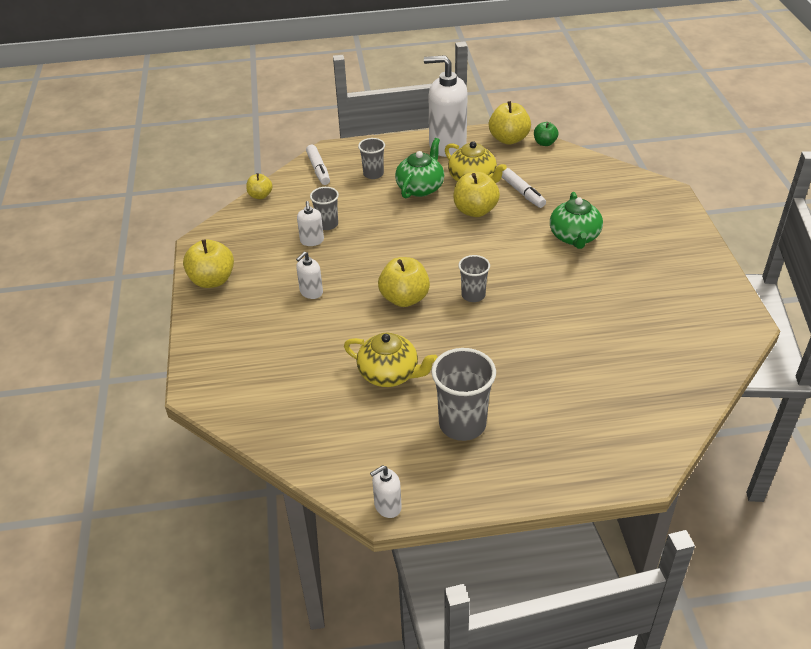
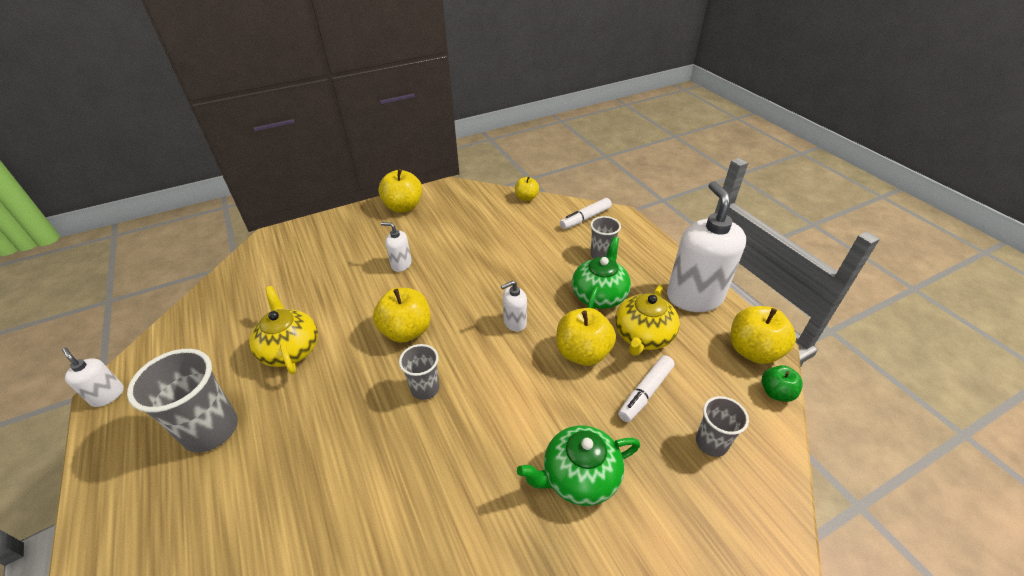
camera: 70 degrees right, 0 degrees up
(312, 241) = (475, 244): white soap dispenser -> white soap dispenser (514, 322)
(327, 224) = (503, 247): grey cup -> grey cup (711, 443)
(389, 374) = (290, 349): yellow teapot -> yellow teapot turned 150 degrees clockwise
(420, 187) = (599, 295): green teapot -> green teapot turned 75 degrees counterclockwise

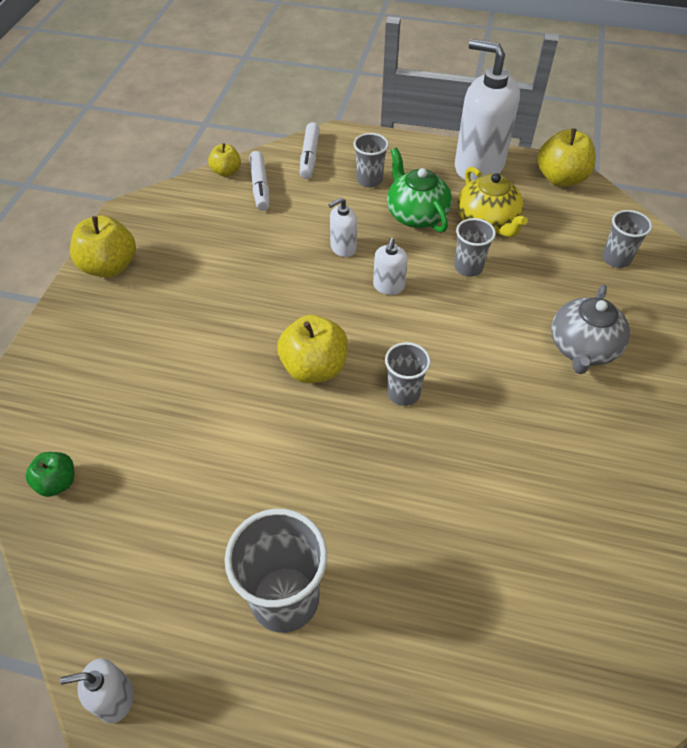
camera: 50 degrees left, 10 degrees up
(290, 349) = (235, 477): yellow teapot -> none
(401, 264) = (208, 320): white soap dispenser -> white soap dispenser (343, 248)
(579, 477) = (582, 348): green teapot -> grey teapot
(582, 353) = (468, 267): yellow apple -> grey cup
(645, 392) = (542, 260): white marker -> white marker (260, 186)
(776, 392) = (605, 197): green apple -> green apple (57, 482)

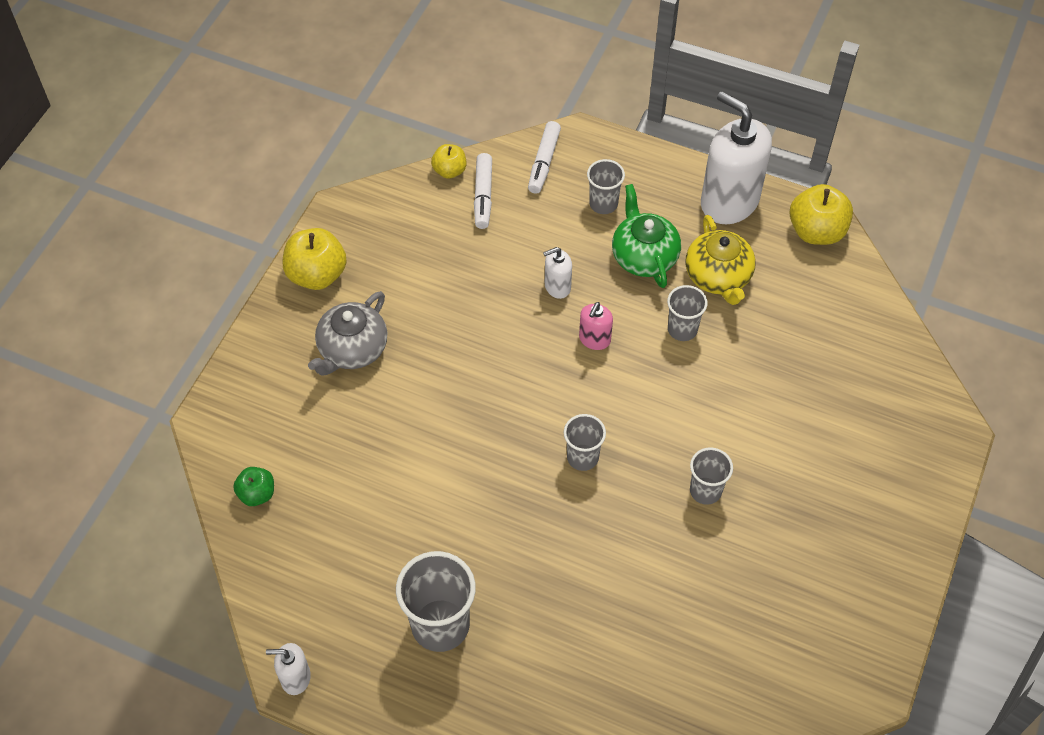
camera: 10 degrees right, 5 degrees up
(314, 368) = (503, 418): yellow apple -> none
(388, 286) = (594, 339): white soap dispenser -> pink soap dispenser
(582, 348) = (771, 437): grey teapot -> grey teapot (352, 349)
(616, 259) = (841, 342): grey cup -> grey cup (705, 491)

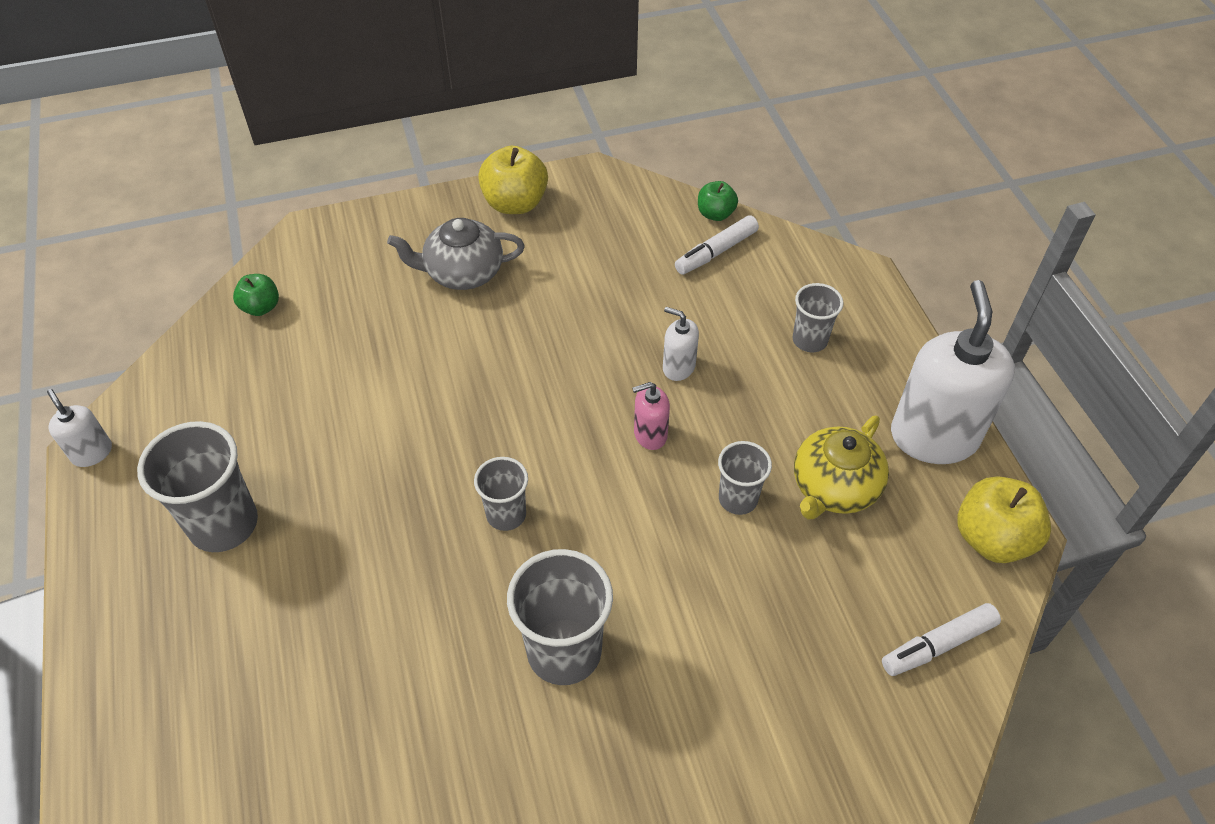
camera: 50 degrees right, 5 degrees down
(449, 171) = (715, 214): yellow apple -> green apple
(544, 162) = (802, 268): white marker -> white marker (938, 645)
(644, 256) = (787, 410): green teapot -> none
(705, 491) = (564, 651): grey cup -> grey cup, size x1.72

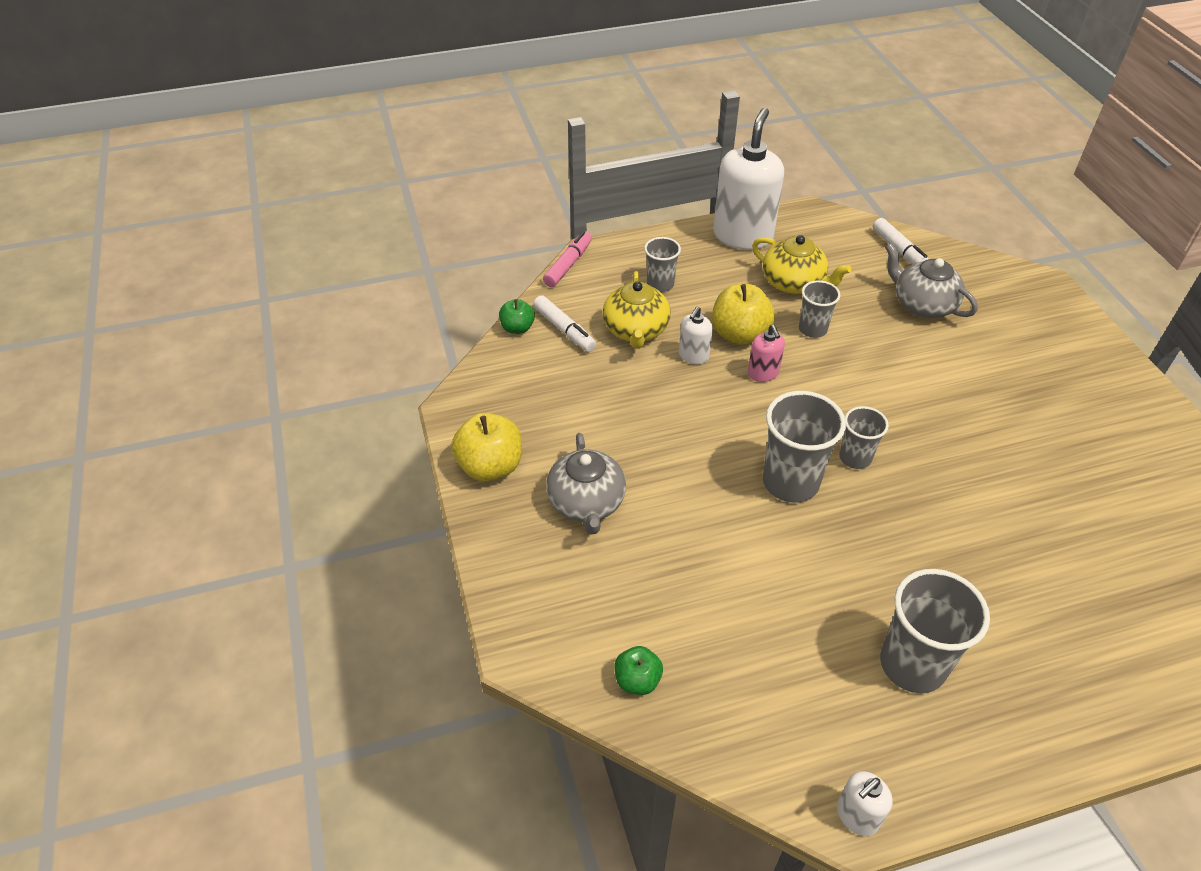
camera: 90 degrees left, 5 degrees down
(564, 651) = (960, 421): grey cup -> grey cup (790, 482)
(720, 315) = (636, 330): none -> yellow teapot
(806, 652) = (922, 305): none -> grey teapot
(834, 253) = (568, 265): none -> pink marker
(933, 436) = (743, 235): white soap dispenser -> white soap dispenser turned 105 degrees clockwise
(992, 538) = (818, 221): yellow apple -> yellow apple (739, 334)

